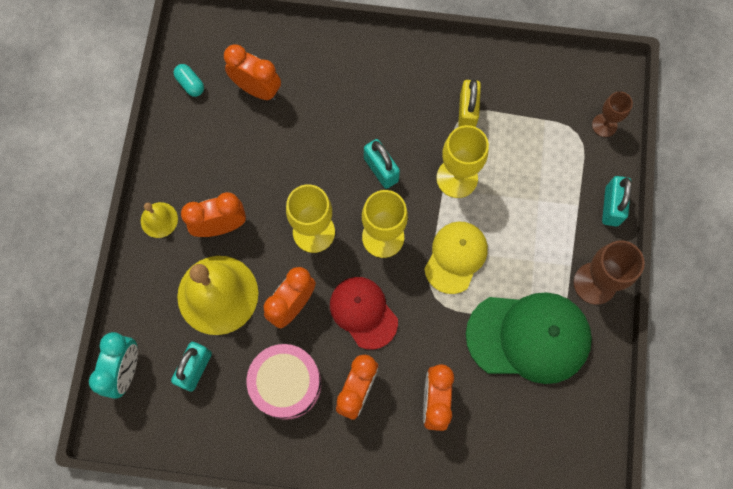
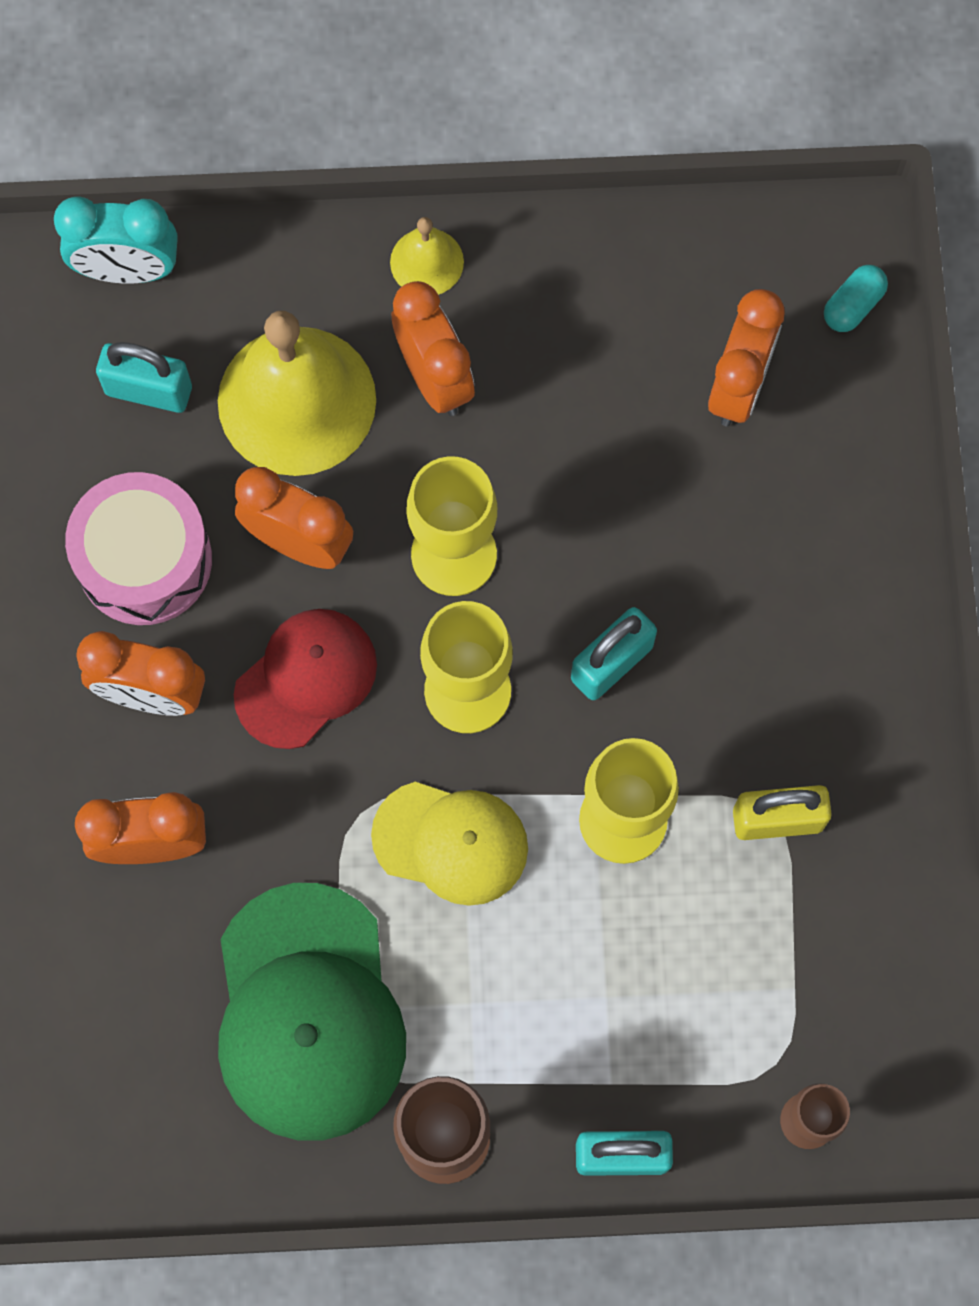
camera: 80 degrees right, 0 degrees up
(190, 84) = (722, 257): turquoise capsule -> turquoise capsule (852, 305)

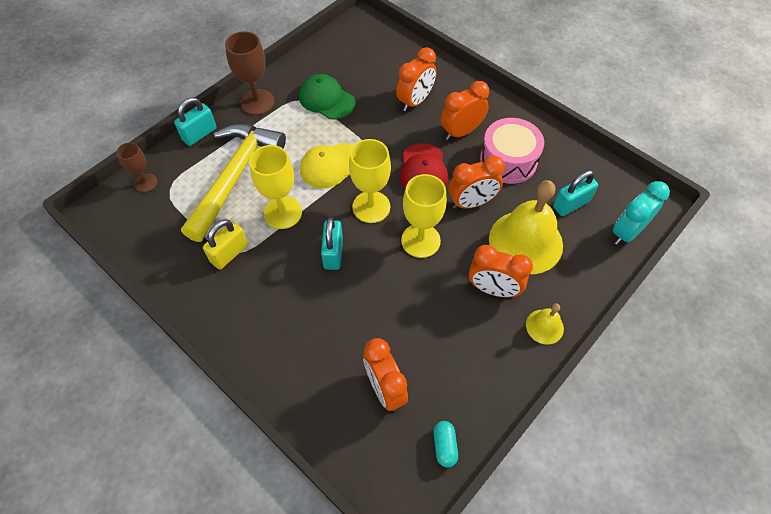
camera: 135 degrees right, 15 degrees down
(308, 1013) = (326, 99): green cap -> green cap, size x0.63
(638, 981) = (235, 176): none -> yellow hammer
(852, 305) = (372, 469): turquoise capsule -> turquoise capsule (444, 446)

